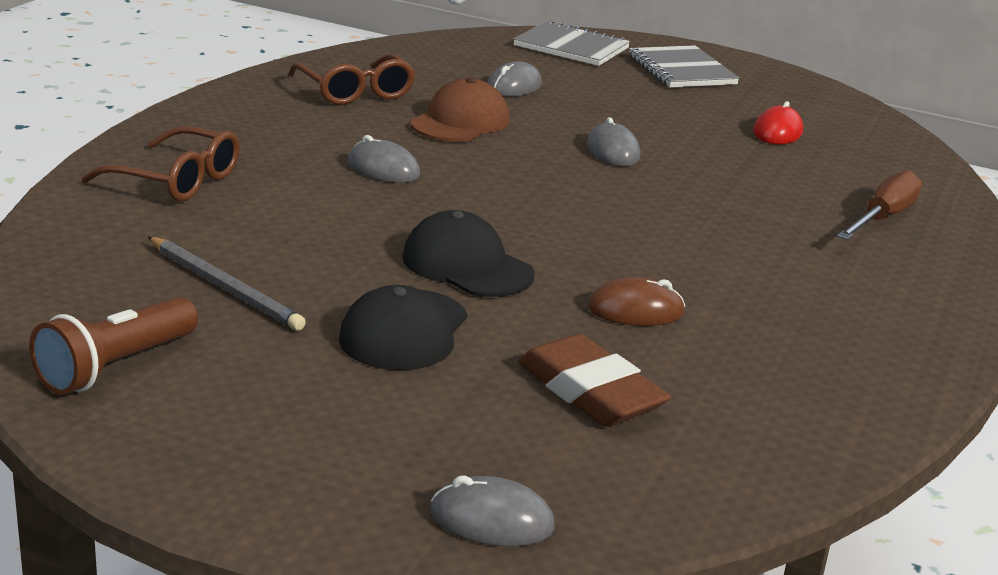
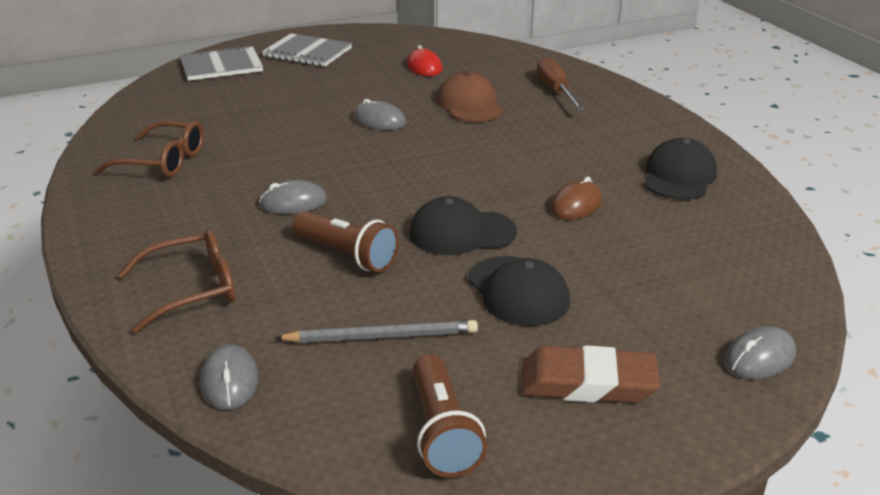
camera: 45 degrees left, 5 degrees up
(334, 224) = (347, 255): none -> brown flashlight
(460, 122) = (267, 147): brown cap -> brown cap (470, 104)
(514, 86) = (246, 108): grey mouse -> grey mouse (229, 381)
(590, 391) = (650, 261): brown eraser -> brown eraser (587, 383)
(824, 356) = (679, 176): none -> black cap

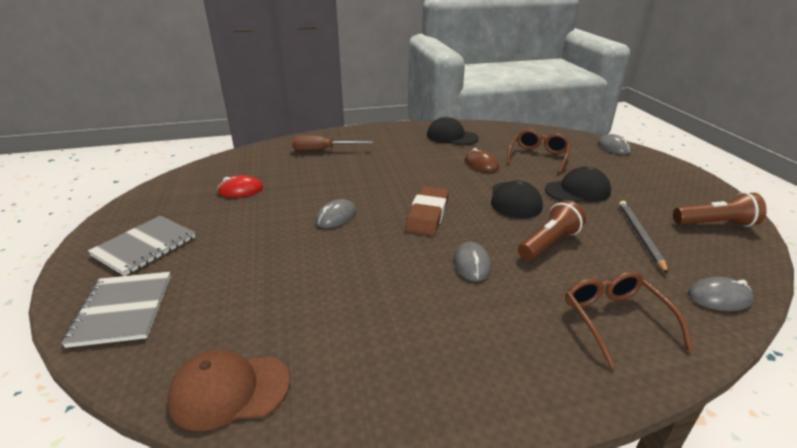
camera: 80 degrees left, 0 degrees up
(164, 162) = (372, 350): brown glasses -> brown glasses (538, 156)
(470, 104) = (327, 179): brown cap -> brown cap (229, 390)
(587, 383) = (652, 184): brown eraser -> brown eraser (427, 215)

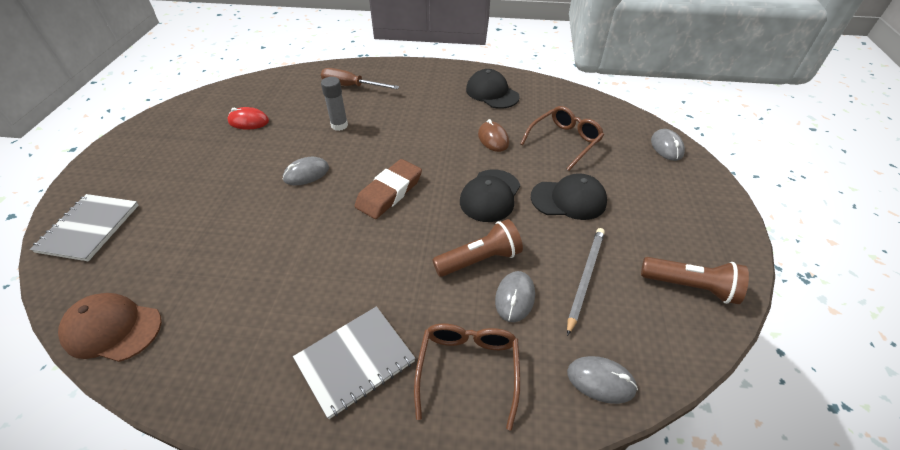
camera: 20 degrees right, 15 degrees up
(144, 246) = (139, 167): grey notebook -> grey notebook (355, 361)
(336, 178) = (339, 125): none -> grey glue stick
(472, 264) = (385, 263): grey mouse -> grey mouse (515, 298)

